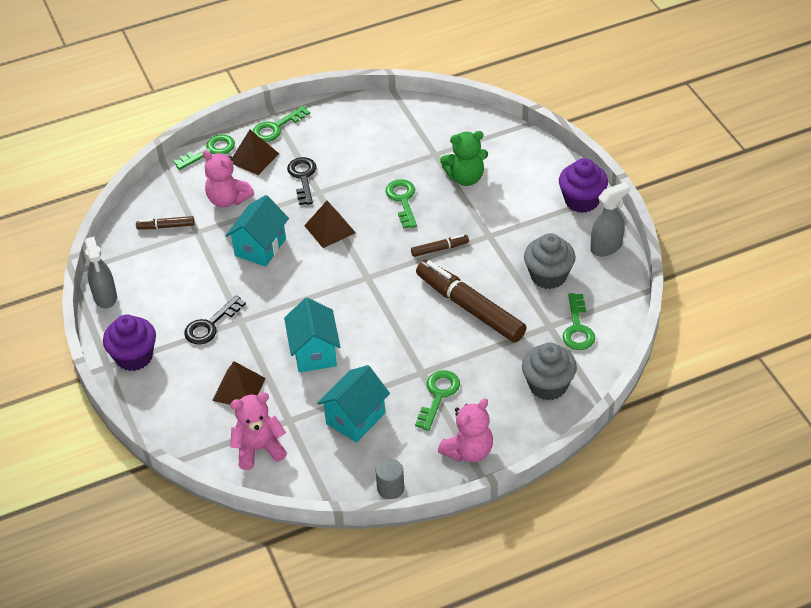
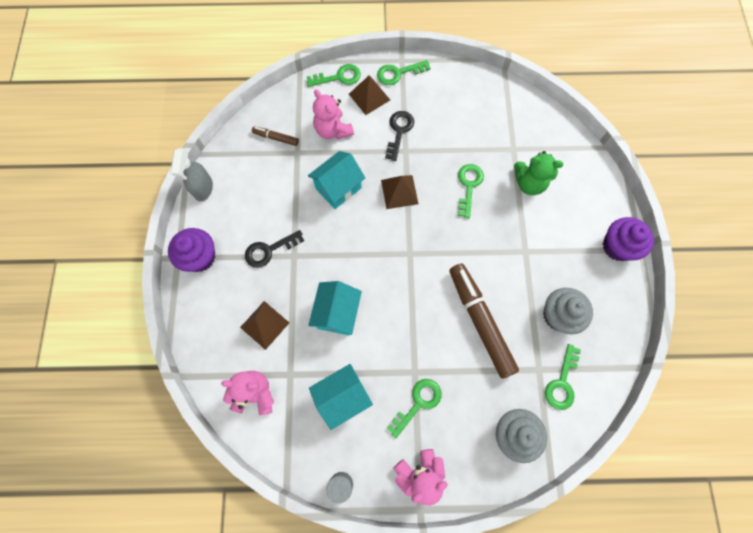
camera: 20 degrees right, 25 degrees up
(439, 249) = (479, 248): brown marker -> none
(606, 247) = (620, 305): grey spray bottle -> none

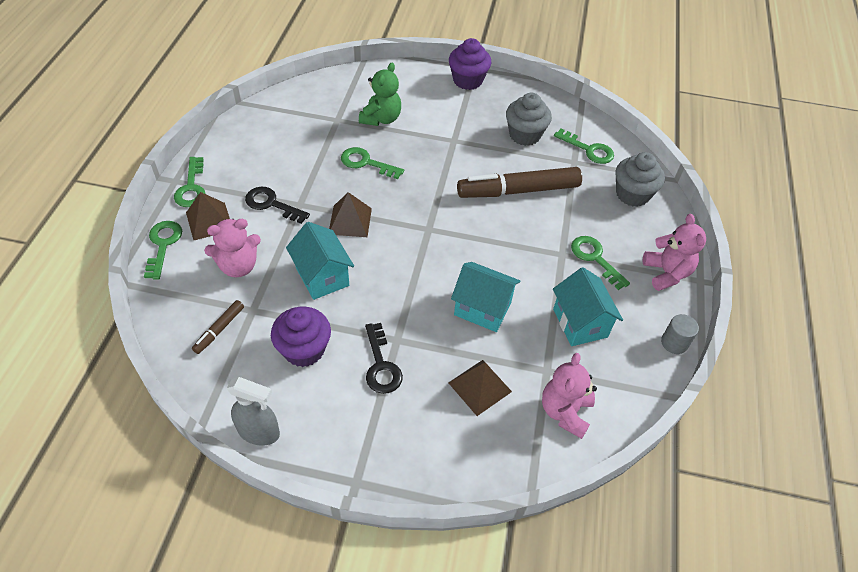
camera: 80 degrees left, 20 degrees down
(200, 257) = (364, 451): purple cupcake -> purple cupcake (304, 349)

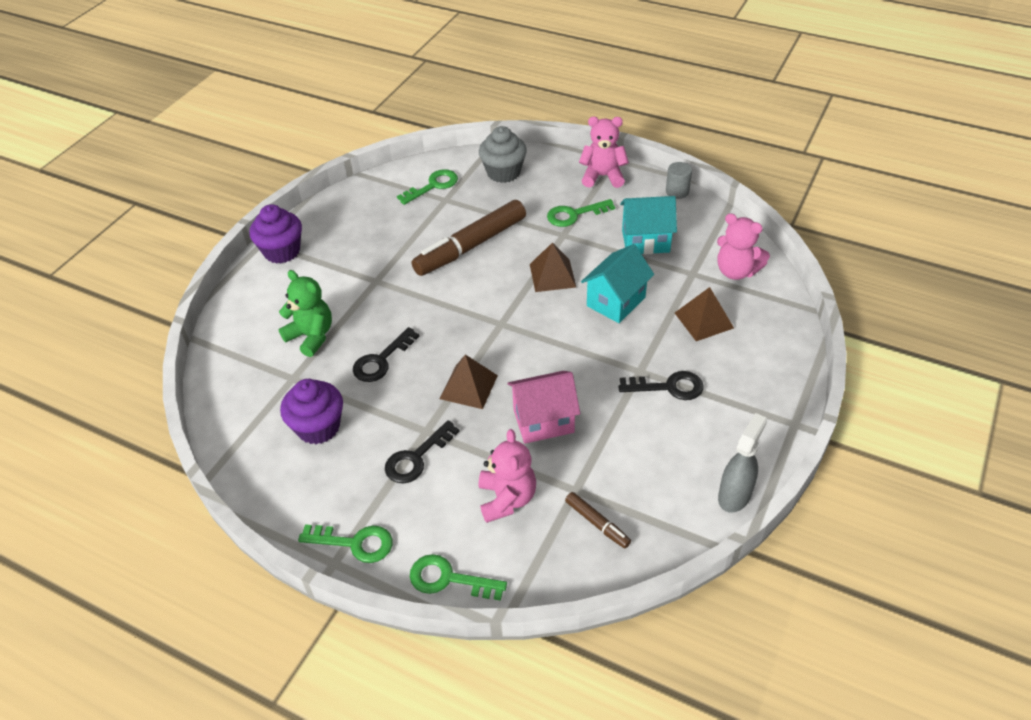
camera: 70 degrees left, 5 degrees down
(209, 221) = (423, 525): brown pyramid -> brown pyramid (552, 275)
(304, 349) = (639, 447): purple cupcake -> purple cupcake (318, 427)
(322, 276) = (543, 421): turquoise house -> pink house
(366, 163) = (381, 360): green key -> black key
(518, 191) = (471, 246): brown marker -> brown marker turned 45 degrees clockwise
(524, 135) = (392, 225): grey cupcake -> none

